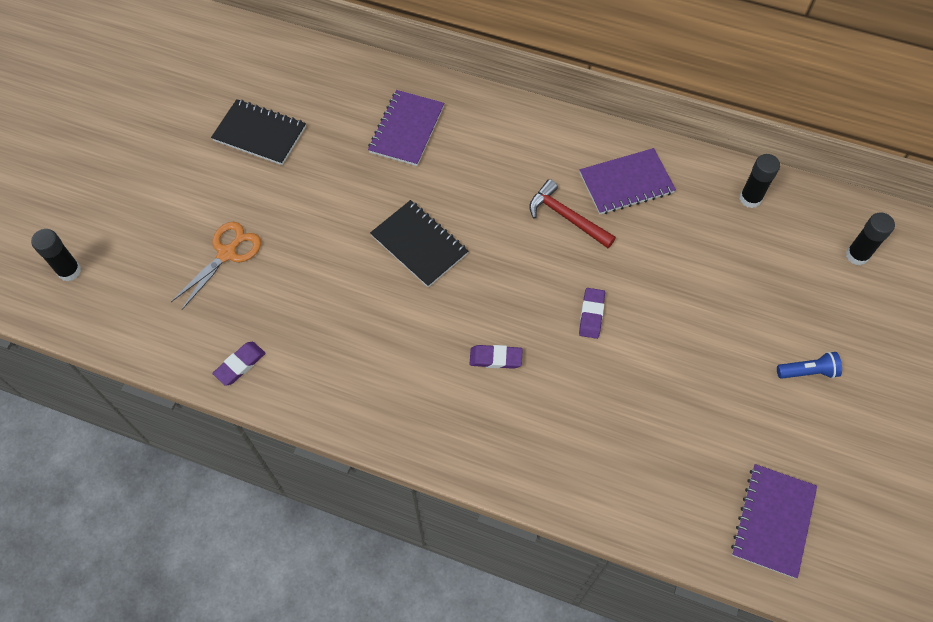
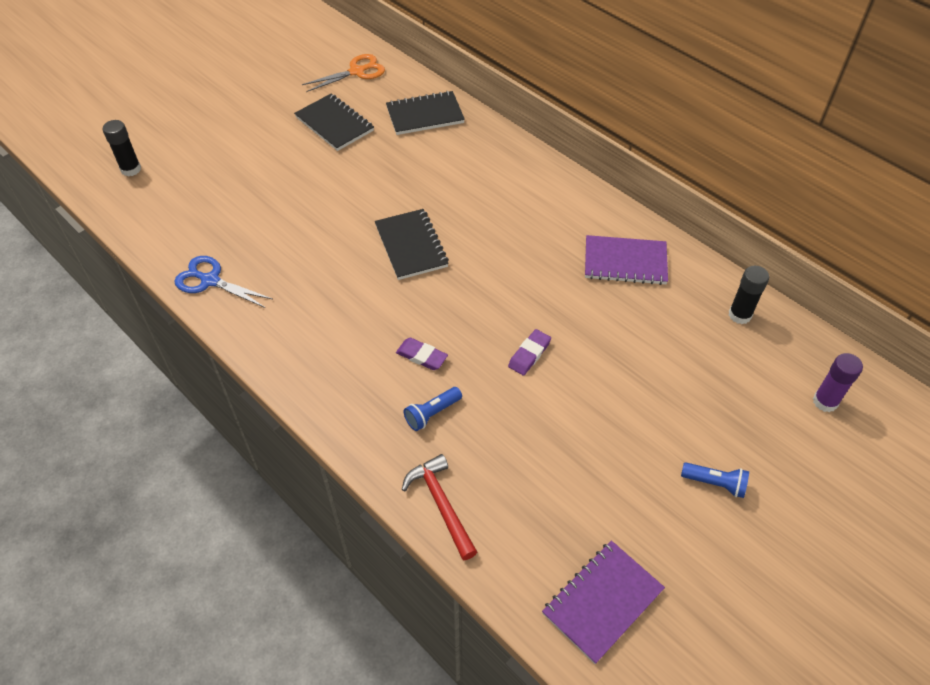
camera: 25 degrees right, 10 degrees down
(227, 253) = (254, 198): orange scissors -> orange scissors (357, 72)
(240, 365) = (210, 280): purple eraser -> blue scissors
(348, 89) = (425, 115): none -> black notebook
(406, 129) = (454, 158): purple notebook -> none
(537, 412) = (432, 413): none -> blue flashlight
(566, 217) = (553, 270): red hammer -> red hammer (441, 504)
(857, 255) = (825, 401): black glue stick -> purple glue stick

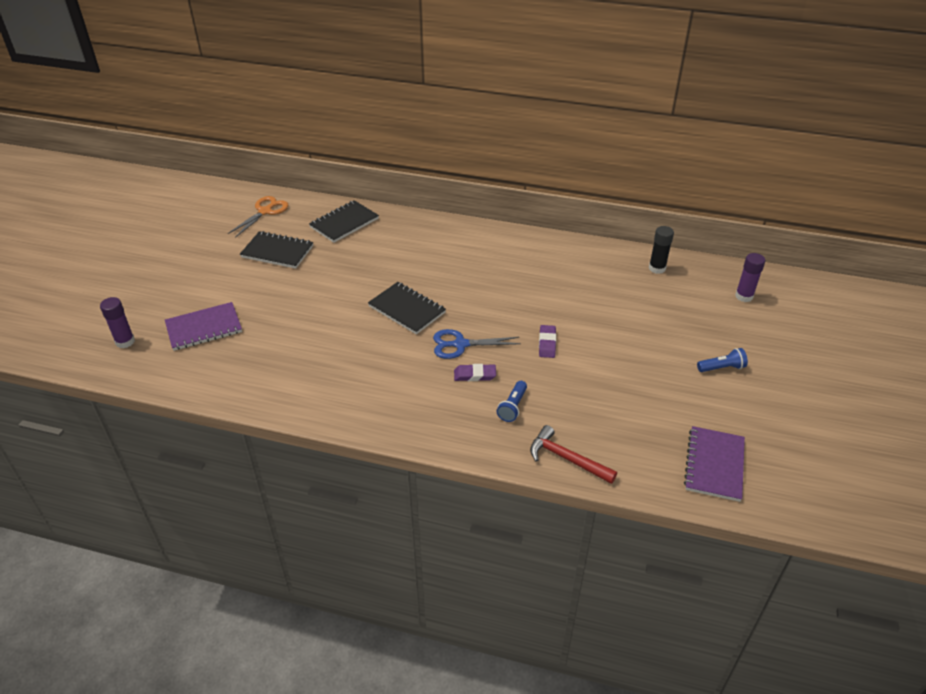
camera: 30 degrees left, 10 degrees down
(131, 169) = (125, 342): black glue stick -> purple glue stick
(210, 280) = (267, 392): blue scissors -> blue scissors (460, 344)
(625, 262) = (562, 265): purple notebook -> purple notebook (204, 328)

